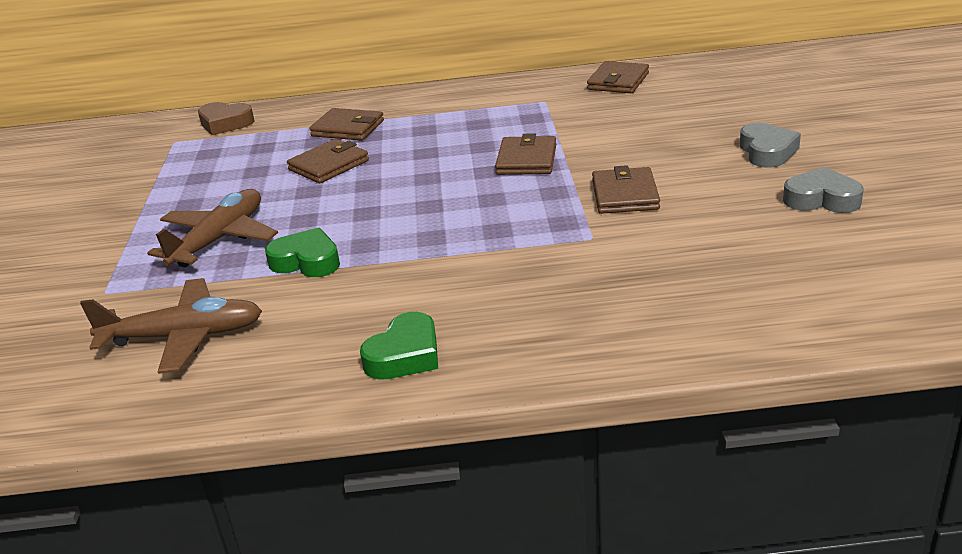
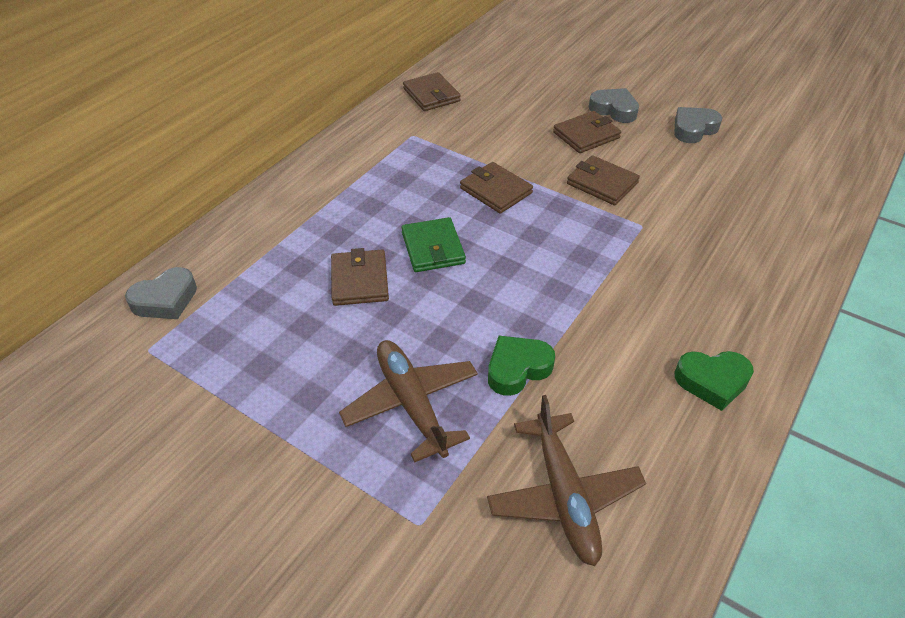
camera: 55 degrees left, 15 degrees up
(184, 336) = (564, 496): brown plane -> brown plane turned 135 degrees clockwise
(225, 124) = (165, 300): brown heart -> grey heart
(348, 128) = (303, 238): brown wallet -> brown wallet (586, 135)
(405, 355) = (712, 381): green heart -> green heart turned 105 degrees clockwise
(407, 171) = (433, 248): none -> green wallet

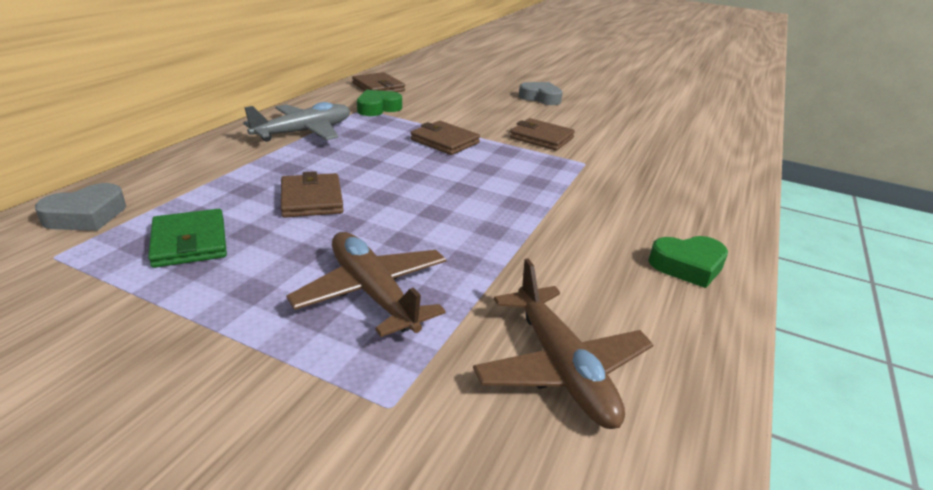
camera: 10 degrees left, 15 degrees down
(352, 177) = (304, 132): none -> grey plane
(433, 248) = (387, 177): green wallet -> green wallet (190, 242)
(517, 369) = (487, 261): green heart -> green heart (378, 108)
(586, 135) = (520, 111): brown wallet -> none
(693, 129) = (610, 109): grey heart -> none

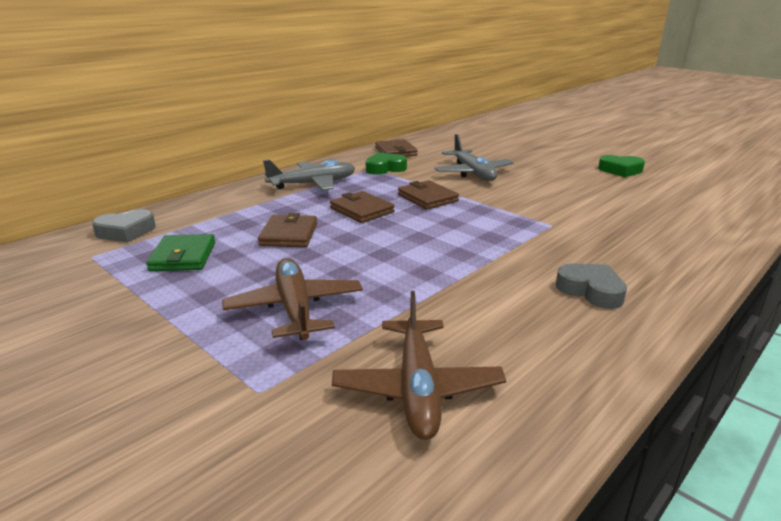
camera: 20 degrees right, 5 degrees down
(476, 109) = (473, 173): none -> grey plane
(540, 98) = (543, 166): grey heart -> grey heart (591, 291)
(541, 138) = (521, 201): brown wallet -> brown wallet (361, 210)
(687, 266) = (599, 324): green heart -> green heart (620, 170)

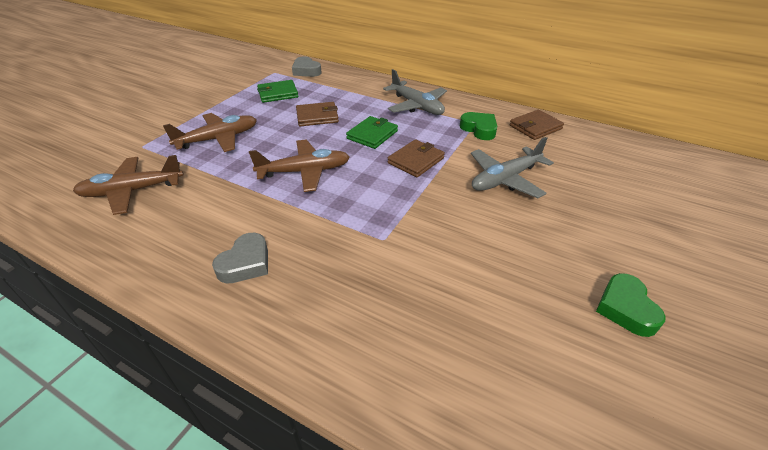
camera: 75 degrees right, 15 degrees up
(361, 210) = (372, 135): brown wallet -> green wallet
(422, 250) = (305, 171): none -> brown plane

